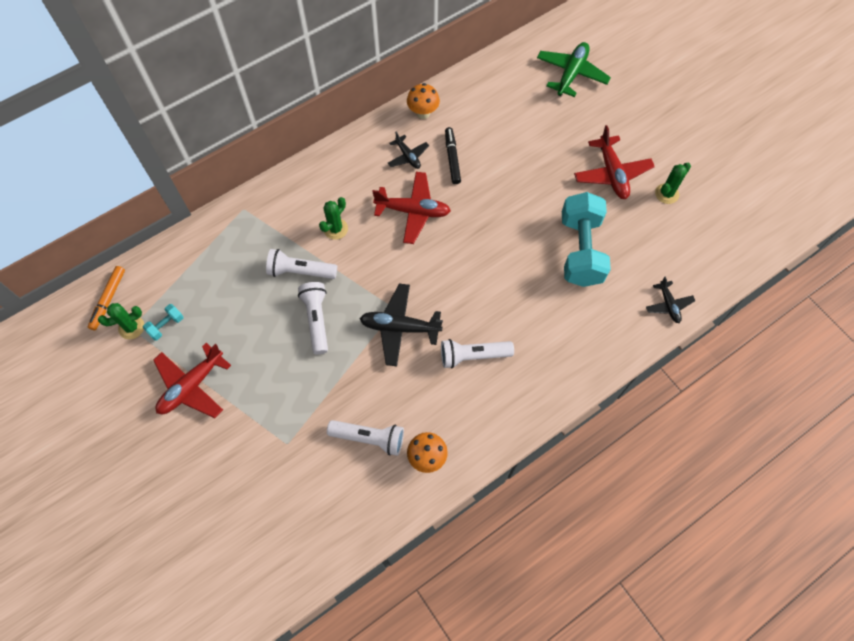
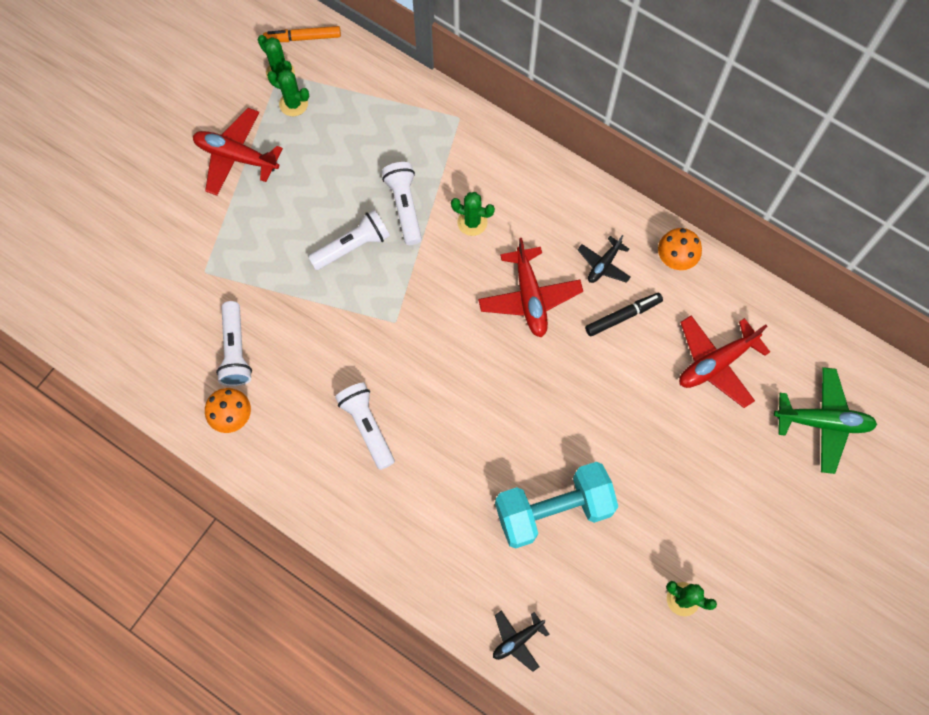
camera: 70 degrees right, 5 degrees up
(166, 325) = (293, 104): turquoise dumbbell -> green cactus
(400, 327) = (374, 336): black plane -> none
(611, 173) = (684, 519): red plane -> red plane (716, 363)

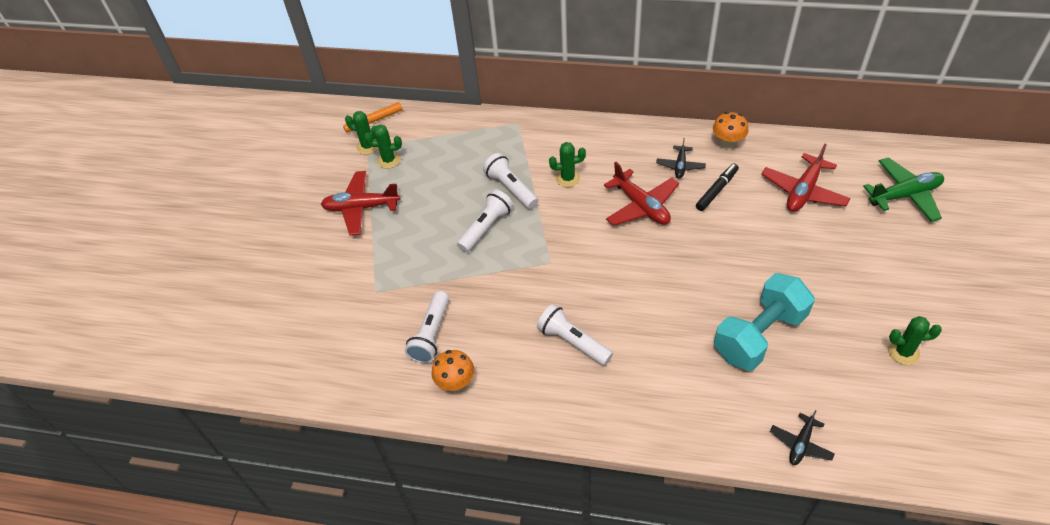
camera: 20 degrees left, 20 degrees down
(235, 350) = (431, 334): white flashlight -> white flashlight turned 45 degrees clockwise

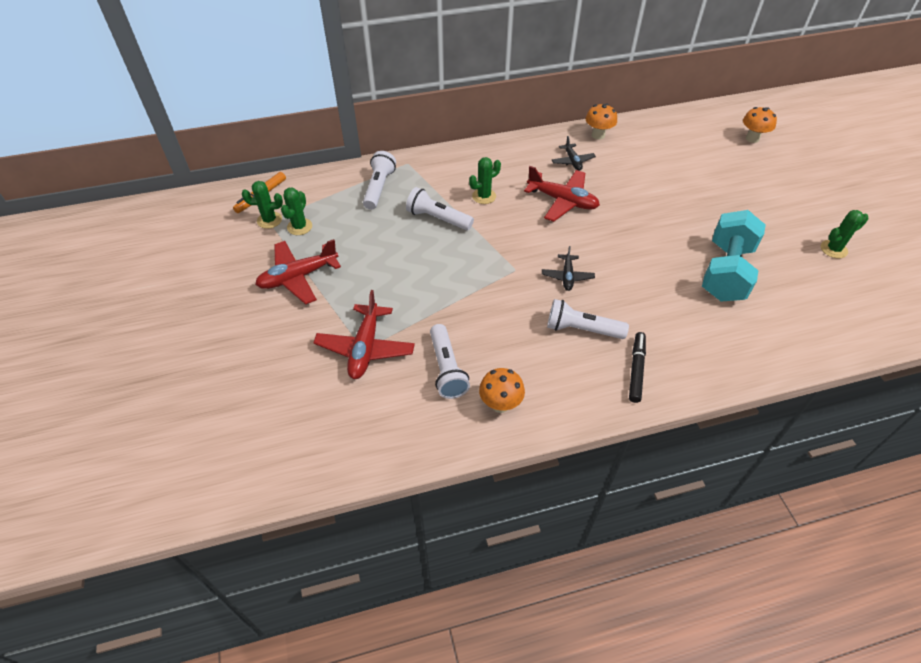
camera: 30 degrees left, 0 degrees up
(388, 160) = (299, 227): green cactus -> green cactus turned 45 degrees counterclockwise
(486, 228) = (436, 258): white flashlight -> white flashlight (379, 188)
(716, 190) = (614, 172): black marker -> black marker (636, 370)
(800, 444) = (815, 344): black plane -> black plane (567, 276)
(803, 191) = (680, 155): red plane -> red plane (365, 348)
(904, 195) = (752, 138): green plane -> orange mushroom

